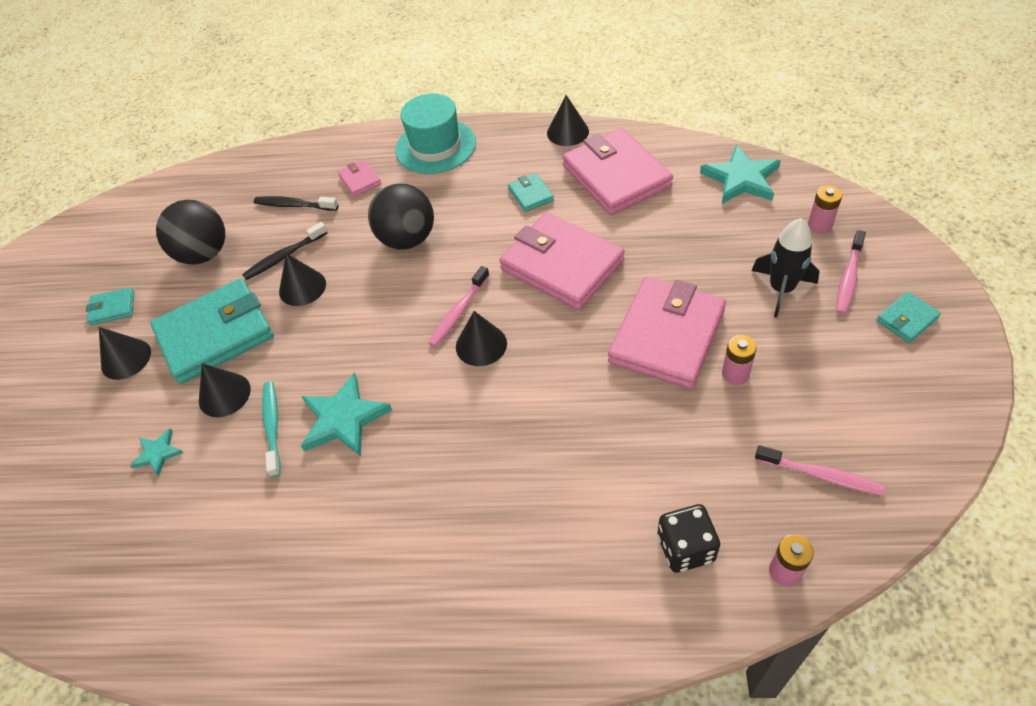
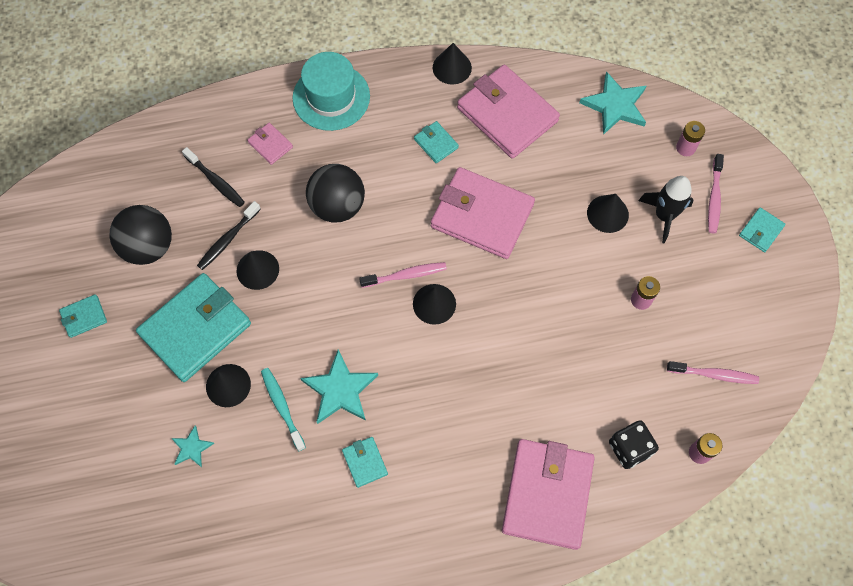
camera: 20 degrees left, 15 degrees up
(126, 359) = (121, 365): black cone -> black cone (607, 213)
(294, 205) = (216, 181): black toothbrush -> black toothbrush turned 135 degrees counterclockwise
(342, 504) = (365, 462): none -> turquoise wallet
(458, 312) = (406, 275): pink toothbrush -> pink toothbrush turned 120 degrees counterclockwise
(667, 336) = (582, 273): pink wallet -> pink wallet (547, 494)

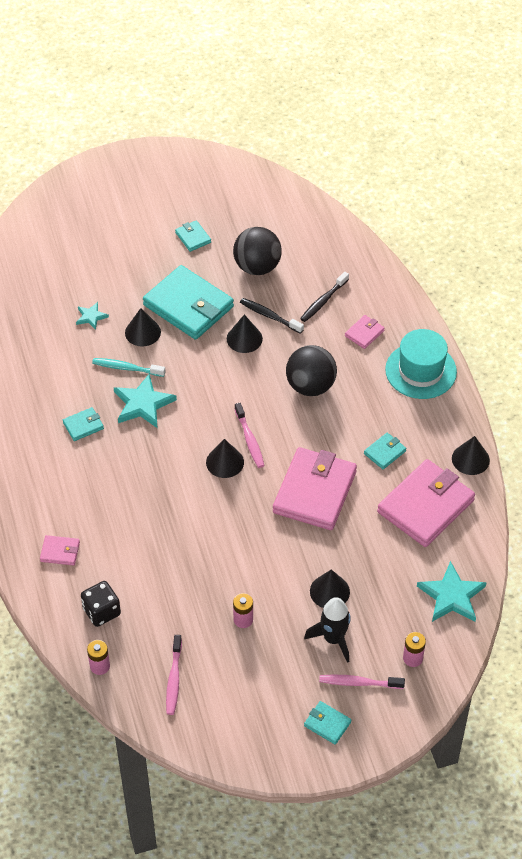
camera: 85 degrees right, 15 degrees down
(282, 407) = (126, 368): turquoise toothbrush -> turquoise toothbrush turned 135 degrees counterclockwise
(547, 494) = (60, 552): pink wallet -> pink wallet, size x0.44

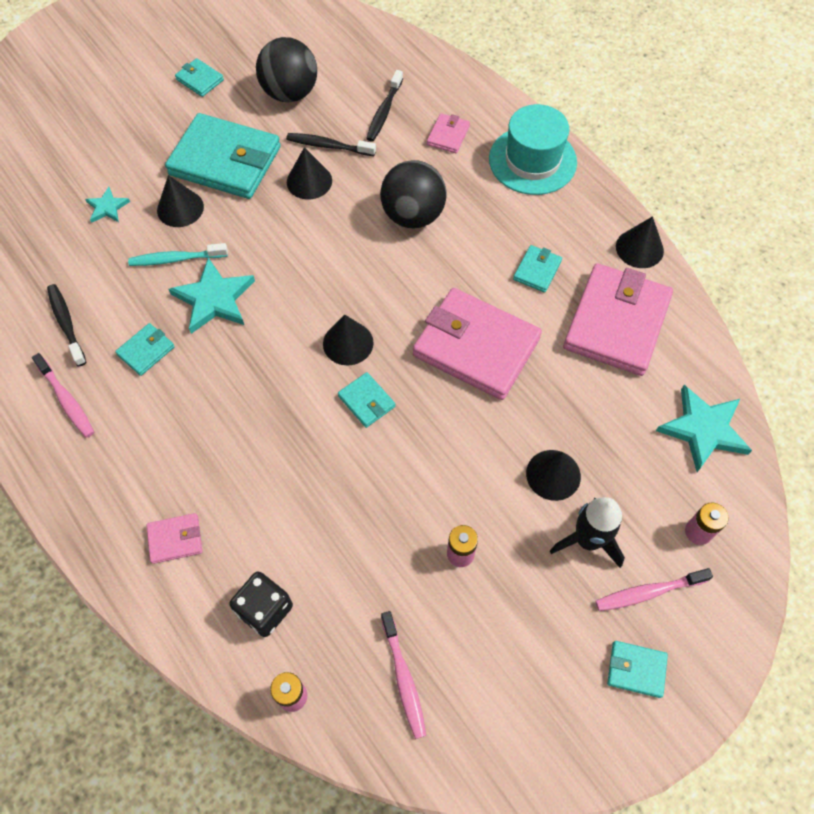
camera: 20 degrees left, 10 degrees up
(35, 391) = (66, 323): none -> black toothbrush
(221, 505) = (366, 401): none -> turquoise wallet
(249, 440) = (367, 305): pink toothbrush -> pink toothbrush (66, 400)
(315, 492) = (476, 347): pink wallet -> pink wallet turned 60 degrees counterclockwise

